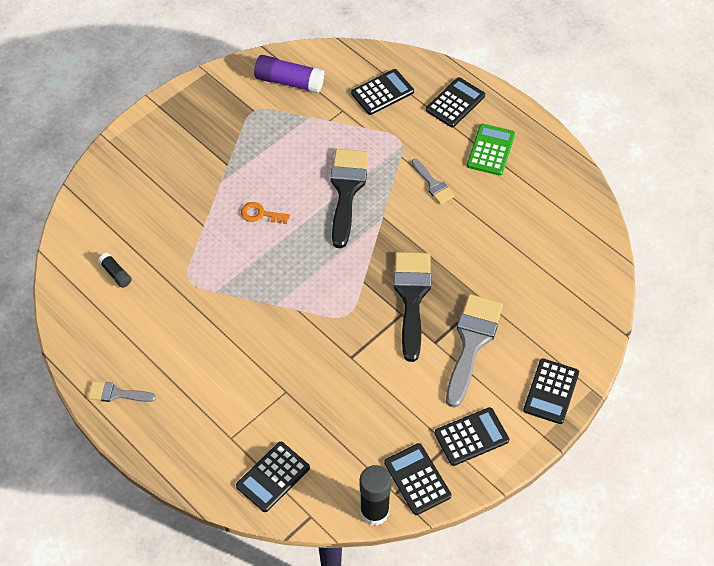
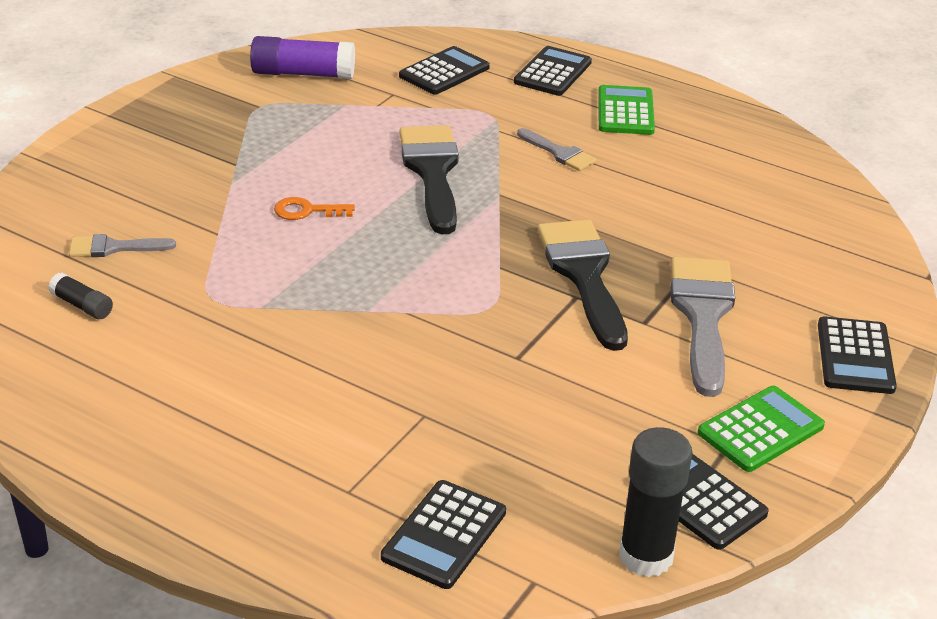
camera: 15 degrees left, 20 degrees down
(117, 394) = (119, 460): grey brush -> grey brush (113, 248)
(471, 437) = (760, 429): black calculator -> green calculator

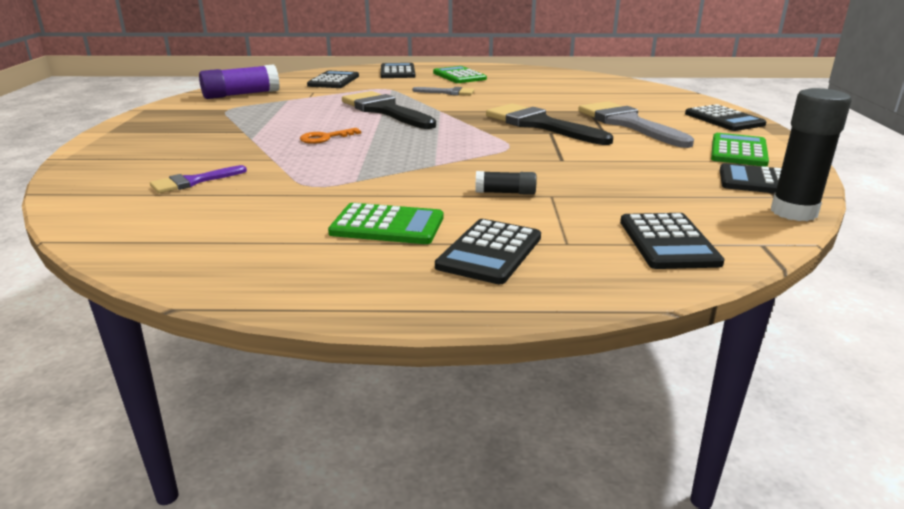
camera: 30 degrees left, 10 degrees down
(82, 305) = (202, 213): black glue stick -> black glue stick (505, 192)
(113, 248) = (193, 182): grey brush -> purple brush
(218, 393) = (387, 225): none -> green calculator
(265, 471) = (490, 252): none -> black calculator

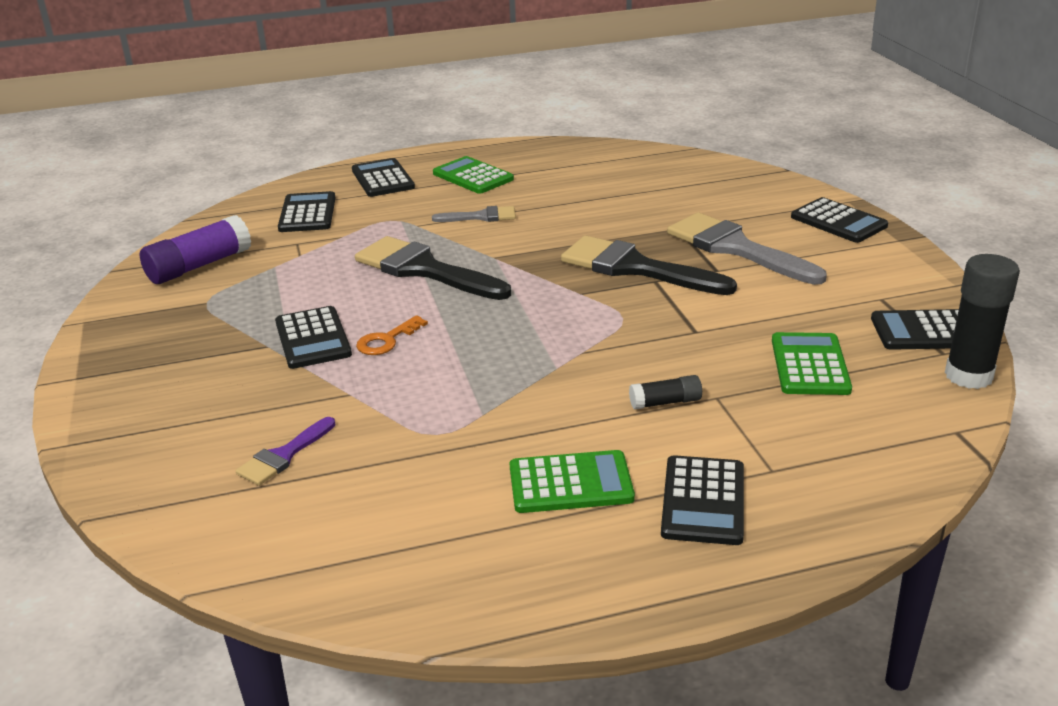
camera: 15 degrees left, 5 degrees up
(668, 242) = (869, 447): black calculator -> black calculator (313, 338)
(738, 151) = (877, 281): green calculator -> green calculator (809, 365)

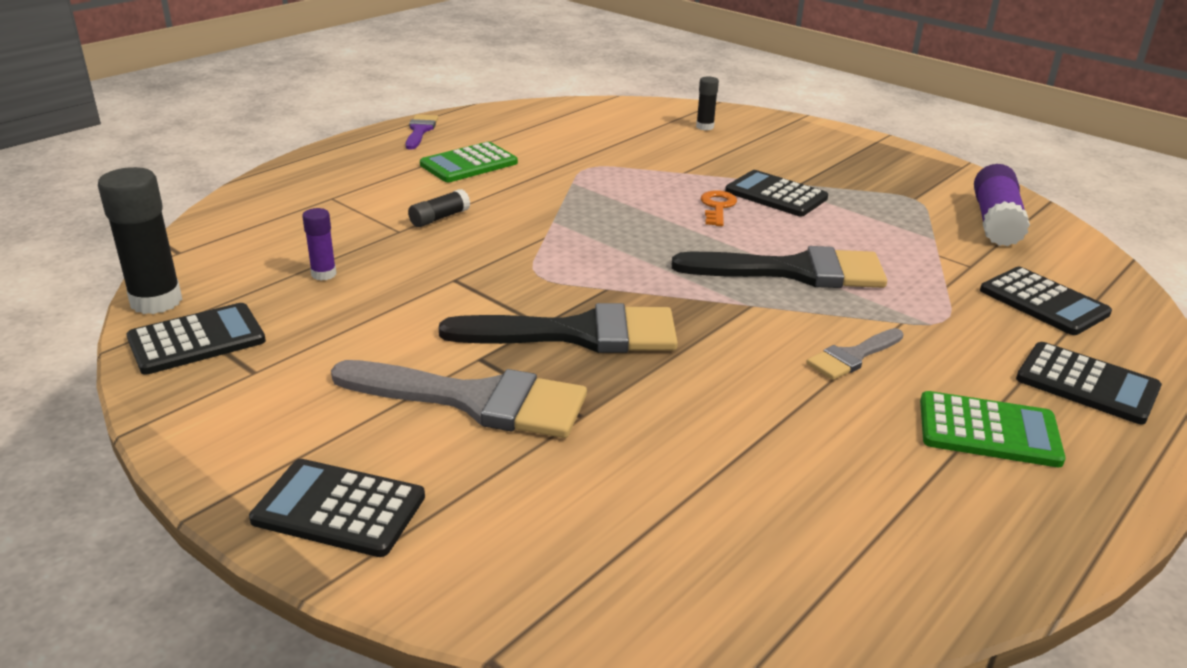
camera: 145 degrees right, 0 degrees up
(203, 464) = (705, 127): none -> black glue stick
(284, 456) = (666, 139): purple brush -> purple brush (420, 130)
(703, 501) = (373, 174): black calculator -> none
(809, 365) = (324, 274): green calculator -> purple glue stick

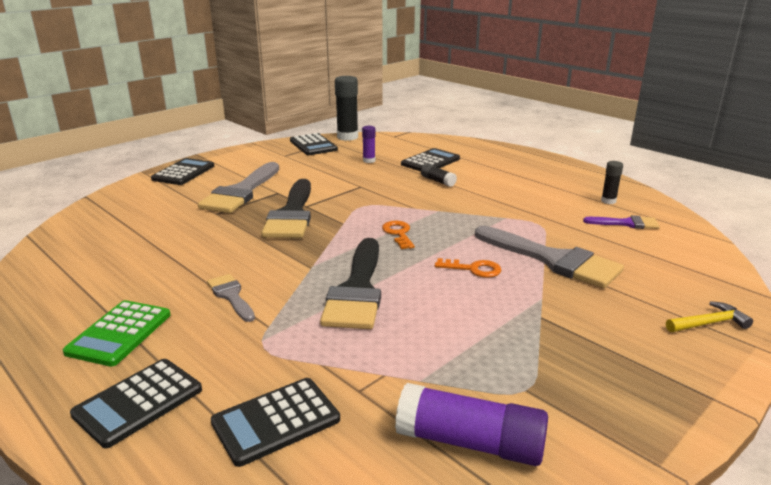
camera: 95 degrees right, 5 degrees down
(420, 130) = (579, 173): purple brush -> purple brush (626, 223)
(469, 164) = (526, 187): green calculator -> none
(634, 248) = (398, 233): none -> orange key
(681, 168) = (553, 260): none -> grey brush
(705, 127) = (672, 280): black glue stick -> black glue stick (608, 201)
(775, 126) = (709, 323): none -> yellow hammer
(776, 195) = (507, 300): black calculator -> black calculator (430, 162)

